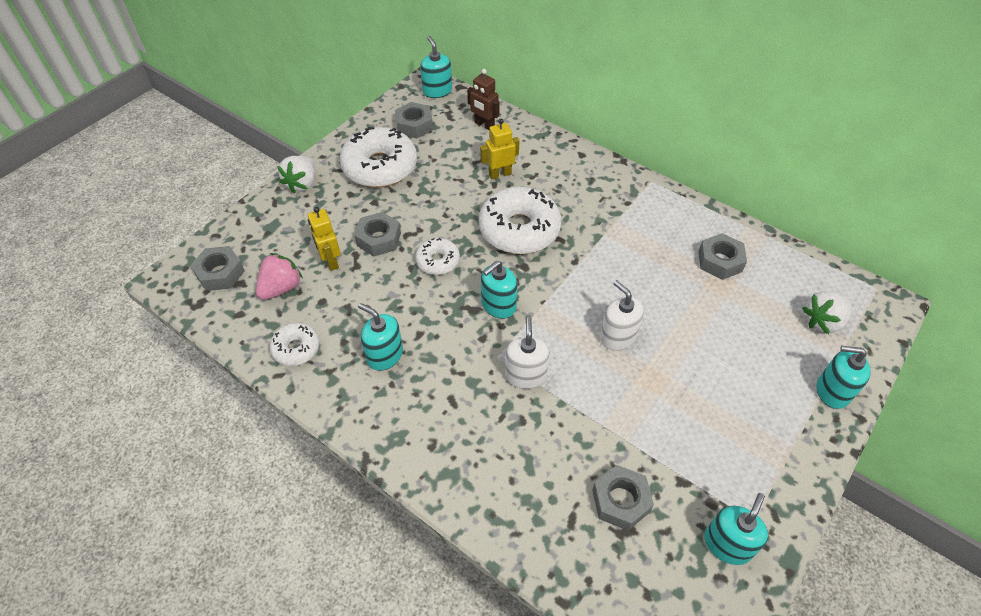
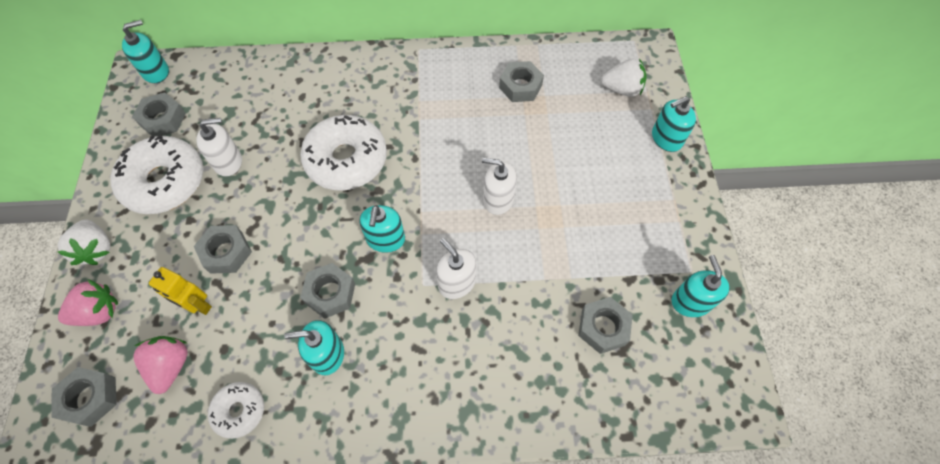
camera: 40 degrees left, 10 degrees up
(270, 224) = (99, 312): none -> pink strawberry
(424, 315) = (330, 293): none -> grey nut
(433, 179) = (228, 162): none -> white soap dispenser
(437, 91) = (156, 72): turquoise soap dispenser -> turquoise soap dispenser turned 120 degrees clockwise
(438, 261) = (300, 236): white donut -> none
(484, 125) = (232, 80): brown robot -> none
(500, 174) = (286, 119): yellow robot -> none
(822, 321) = (622, 89): white strawberry -> white strawberry turned 105 degrees counterclockwise

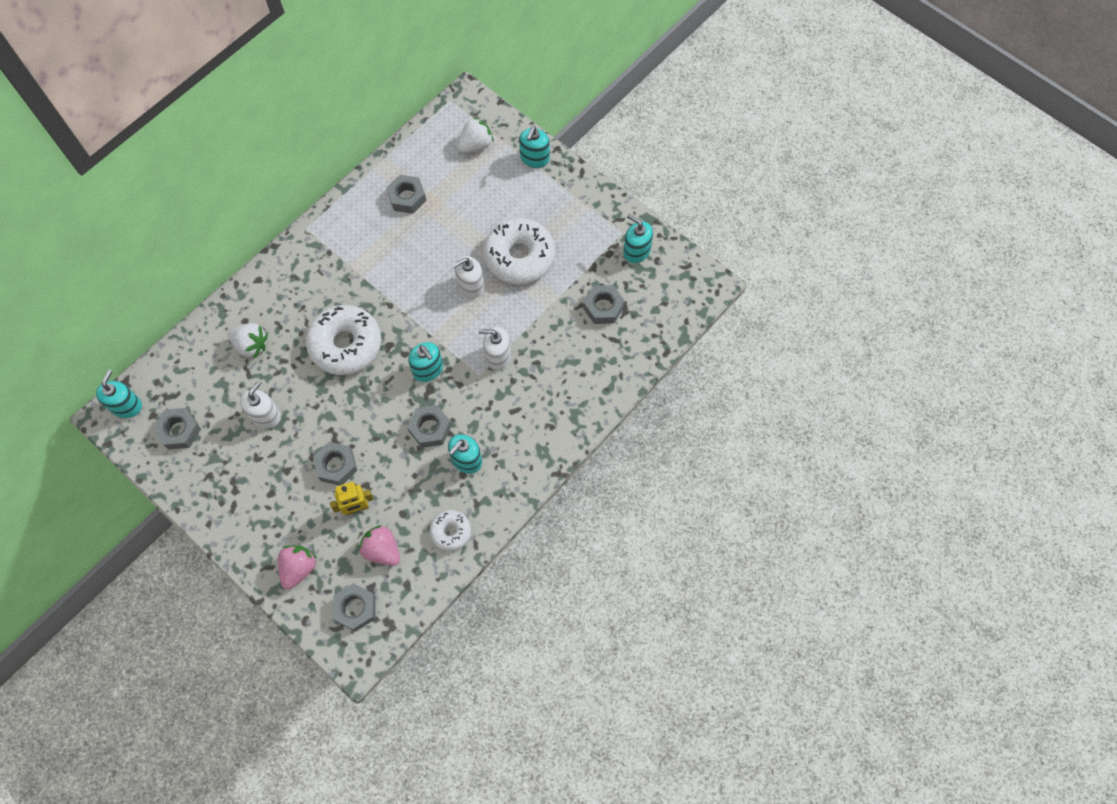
camera: 45 degrees left, 5 degrees up
(96, 249) = (247, 541): white strawberry -> white strawberry (251, 345)
(165, 182) = (237, 465): white donut -> white donut (519, 257)

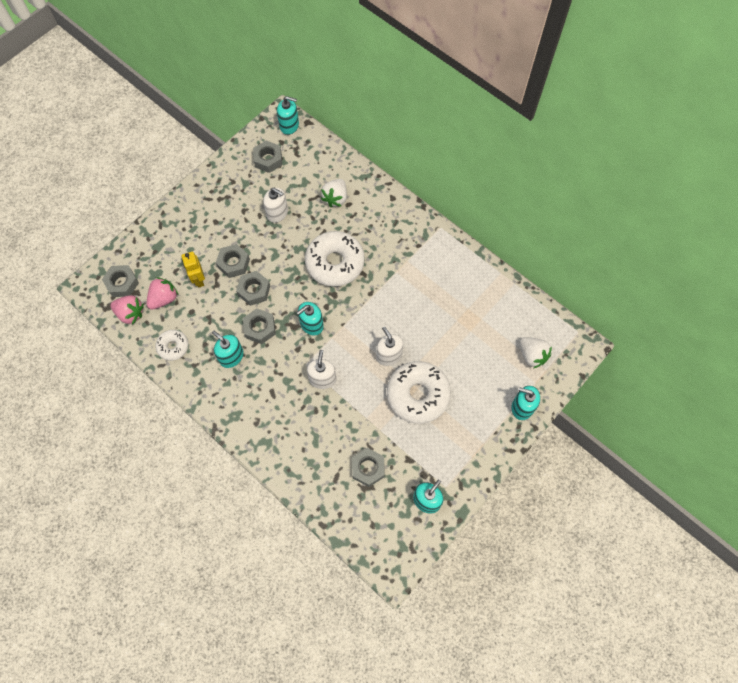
camera: 90 degrees right, 0 degrees up
(298, 568) = (157, 244): pink strawberry -> pink strawberry (130, 314)
(407, 197) = (473, 301): grey nut -> grey nut (254, 290)

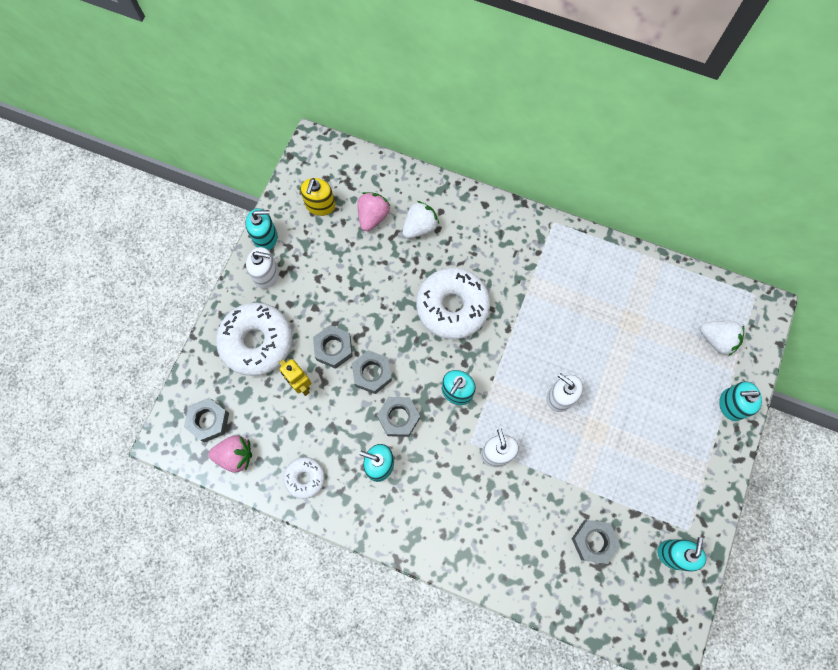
camera: 20 degrees left, 5 degrees up
(164, 299) = (268, 422): pink strawberry -> pink strawberry (373, 216)
(268, 159) = (320, 205): grey nut -> yellow soap dispenser
(277, 213) = (359, 268): white soap dispenser -> white soap dispenser (266, 274)
(289, 125) = (327, 154): turquoise soap dispenser -> turquoise soap dispenser (265, 237)
(335, 198) = (420, 227): white strawberry -> white strawberry turned 135 degrees counterclockwise
(418, 395) = (612, 432): white donut -> white donut (257, 342)

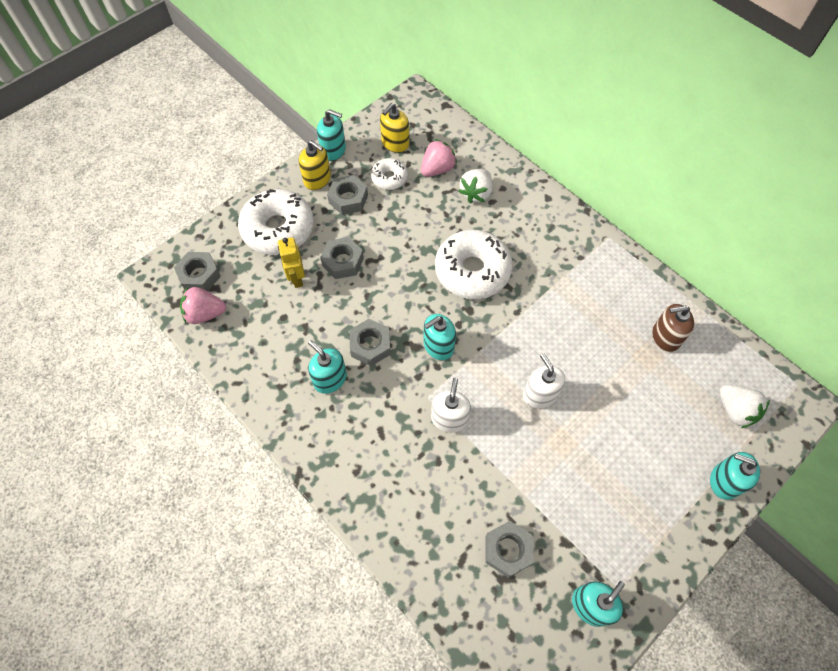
camera: 25 degrees right, 10 degrees down
(235, 455) = (205, 314): pink strawberry -> pink strawberry turned 150 degrees clockwise
(266, 274) = (317, 179): white soap dispenser -> yellow soap dispenser
(305, 478) = (255, 360): white donut -> white donut (389, 178)
(372, 373) = (366, 297): grey nut -> grey nut (348, 199)
(420, 227) = (476, 193): white strawberry -> white strawberry turned 135 degrees clockwise
(638, 298) = (665, 337): none -> brown soap dispenser

